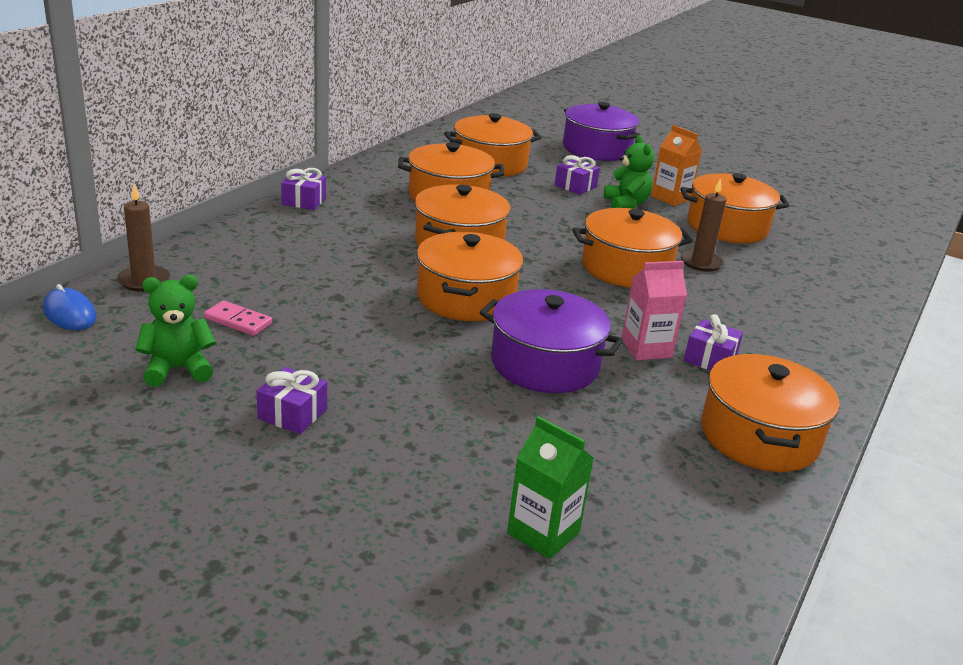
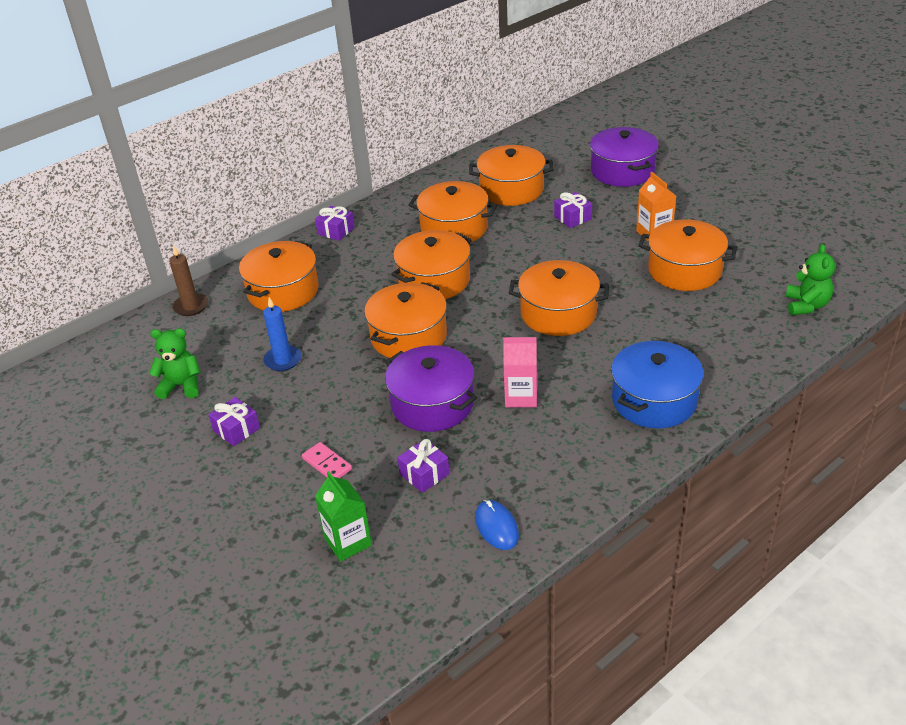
camera: 25 degrees right, 10 degrees up
(70, 313) = (134, 333): blue mouse -> blue mouse (496, 527)
(238, 321) = (237, 347): pink domino -> pink domino (327, 464)
(313, 331) = (283, 360): none -> blue candle
(626, 204) = (606, 240): green teddy bear -> green teddy bear (806, 305)
(701, 262) = (630, 311): brown candle -> none
(710, 359) = (567, 411): purple gift -> purple gift (424, 474)
(759, 436) = (556, 486): orange pot -> orange pot (283, 291)
(794, 341) = (654, 400): none -> blue pot

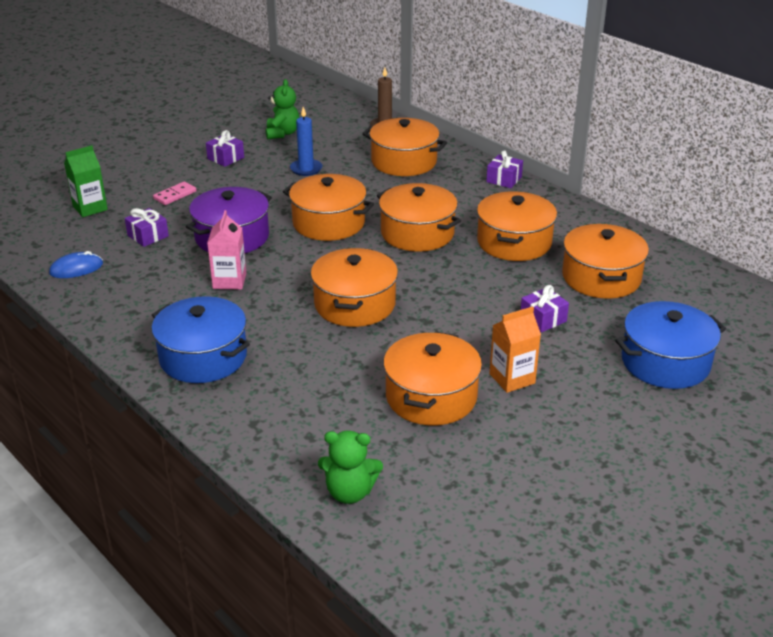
camera: 85 degrees right, 5 degrees down
(622, 171) = (665, 362): purple pot -> blue pot

